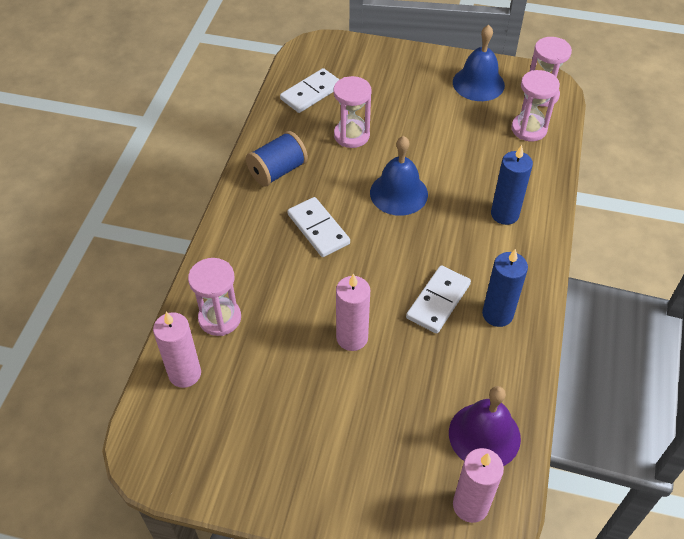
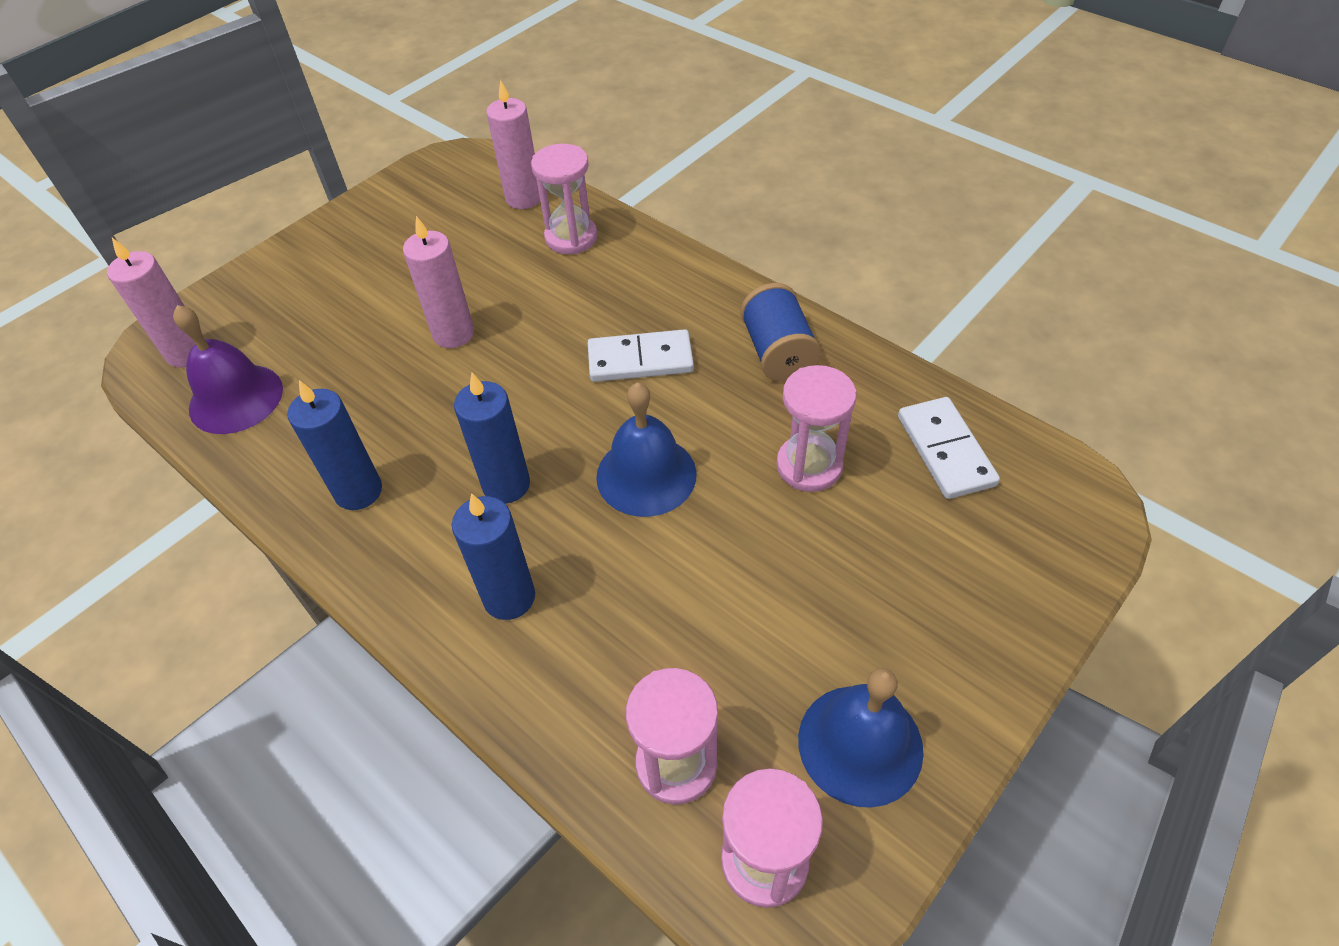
camera: 120 degrees right, 0 degrees up
(438, 301) = (432, 436): white domino -> none
(445, 248) = (506, 485): none -> blue candle

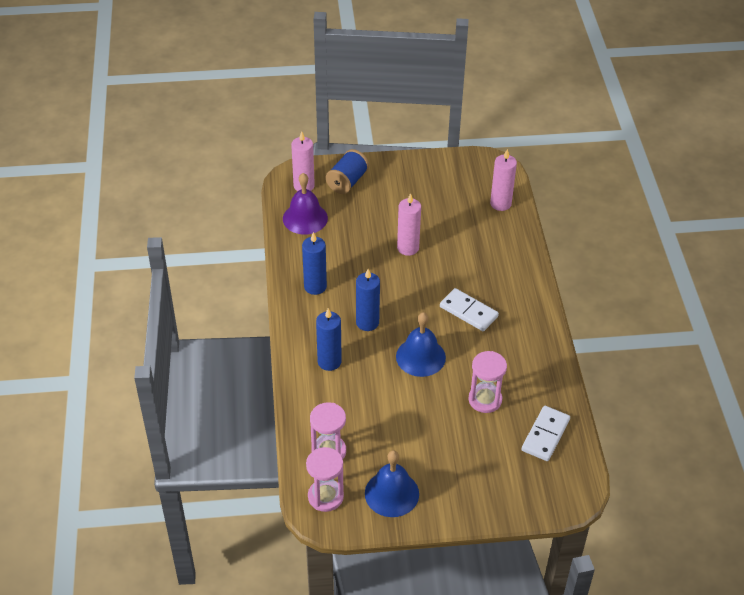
camera: 40 degrees right, 5 degrees down
(571, 237) = (500, 237): pink hourglass -> none
(777, 352) = (527, 349): blue spool -> blue spool (347, 182)

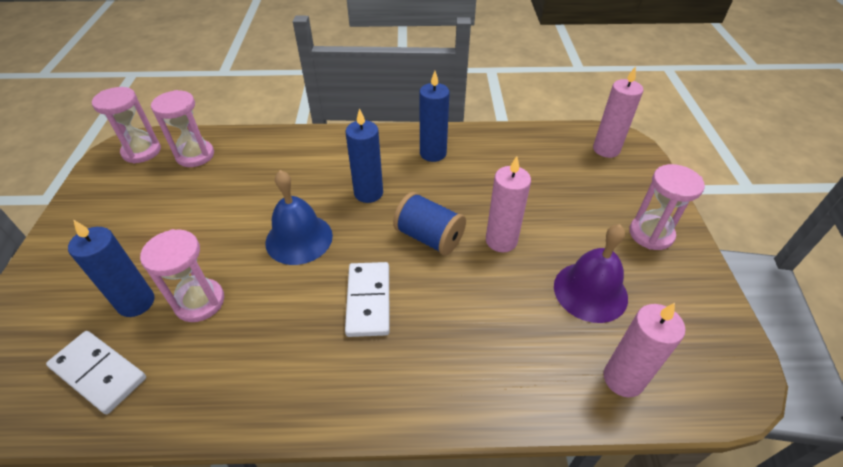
camera: 95 degrees right, 0 degrees up
(305, 218) = (547, 149): purple bell -> purple bell (590, 291)
(329, 362) = (316, 160): blue candle -> blue candle (136, 302)
(347, 182) = (625, 187): blue spool -> blue spool (429, 237)
(392, 176) = (651, 234): none -> pink hourglass
(392, 493) = (112, 199): blue bell -> none
(468, 311) = (368, 300): white domino -> white domino turned 45 degrees counterclockwise

